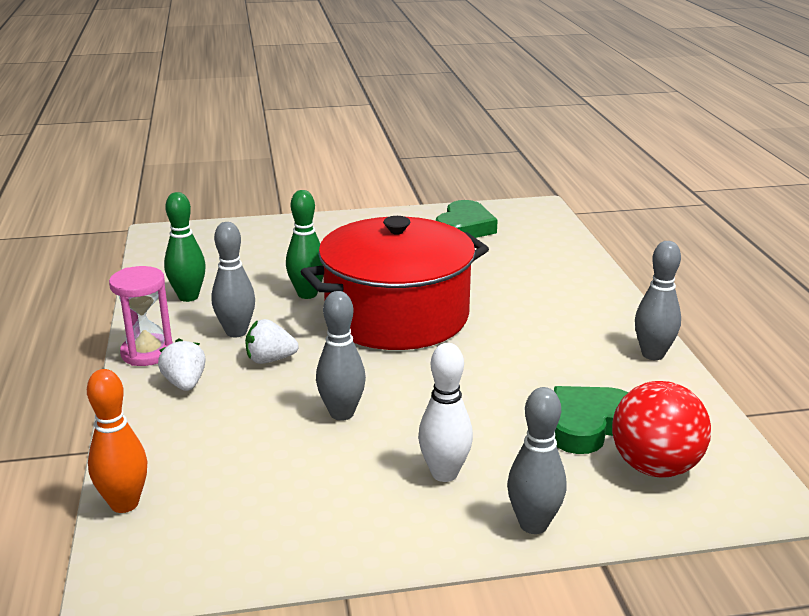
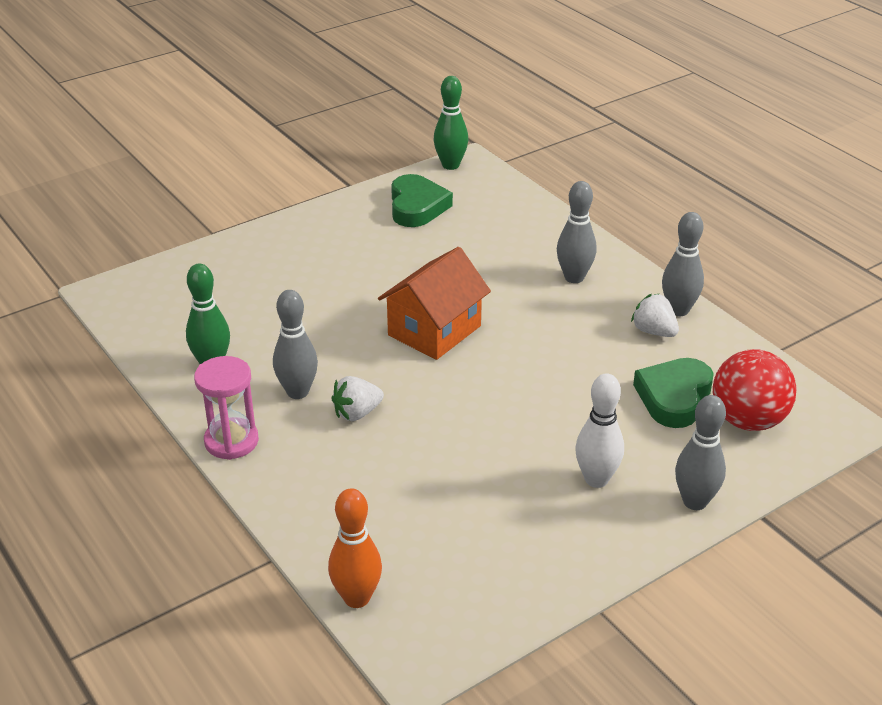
camera: 25 degrees left, 10 degrees up
(185, 383) = (300, 463): white strawberry -> white strawberry (654, 331)
(307, 294) = (329, 328): green bowling pin -> green bowling pin (450, 165)
(342, 413) = (468, 449): grey bowling pin -> grey bowling pin (574, 277)
(397, 316) = (434, 330): red pot -> orange house

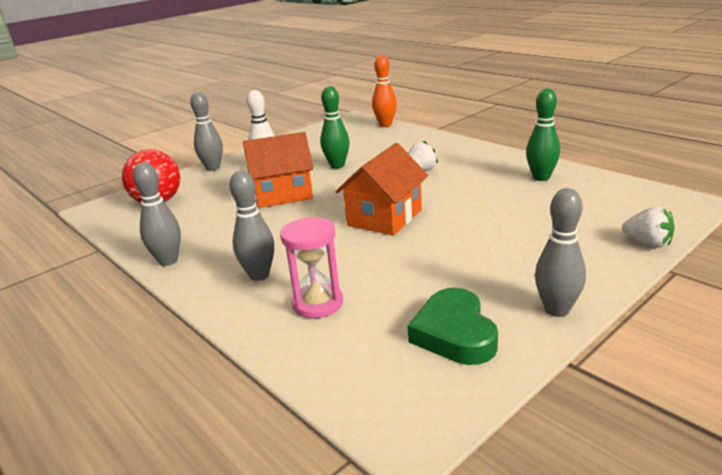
camera: 175 degrees right, 10 degrees down
(231, 441) = (489, 152): pink hourglass -> pink hourglass (317, 303)
(297, 392) = (467, 174): grey bowling pin -> grey bowling pin (557, 310)
(450, 165) = (436, 421): green bowling pin -> green bowling pin (337, 165)
(561, 401) = (283, 194): none -> orange house
(654, 331) = (199, 242): white strawberry -> white strawberry (647, 243)
(674, 397) = (202, 206): green heart -> none

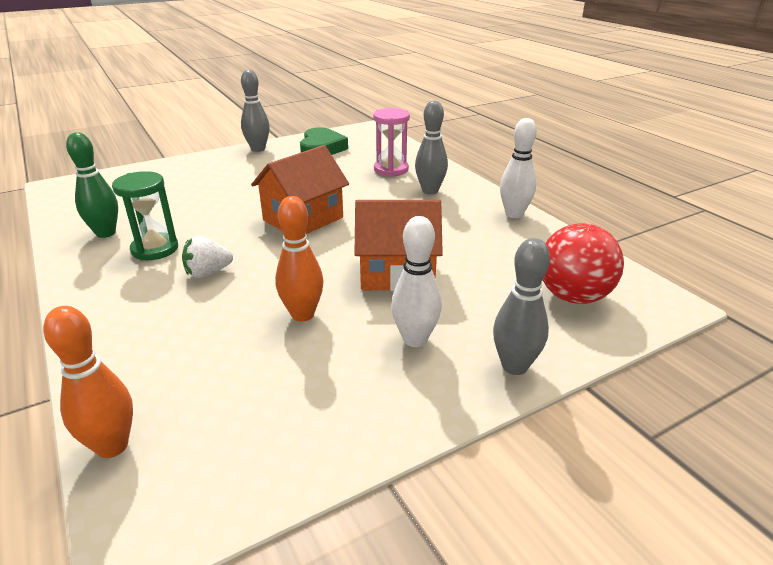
camera: 170 degrees left, 5 degrees up
(168, 261) = (514, 214): grey bowling pin -> white bowling pin
(337, 165) = (302, 314): green bowling pin -> orange bowling pin
(481, 176) = (155, 249): none -> green hourglass
(647, 243) = (148, 168): white strawberry -> none

